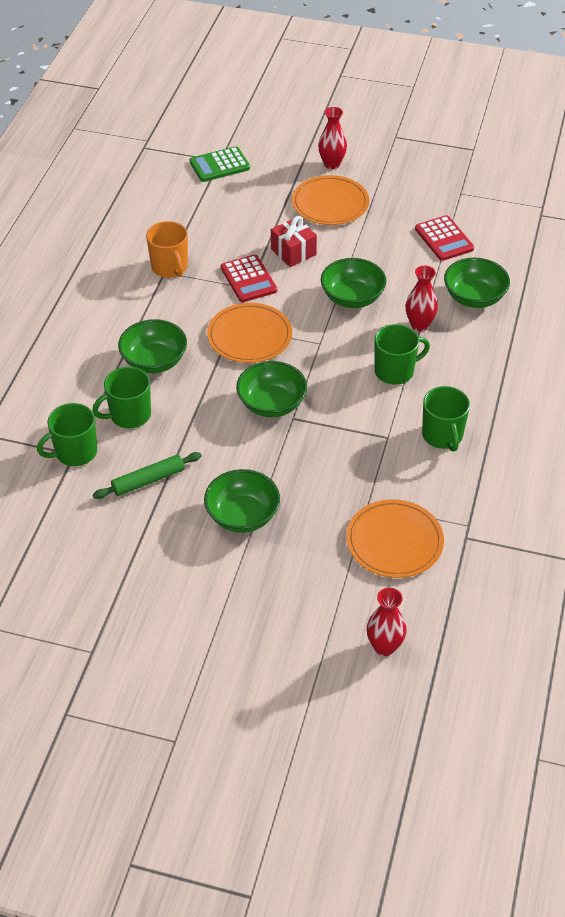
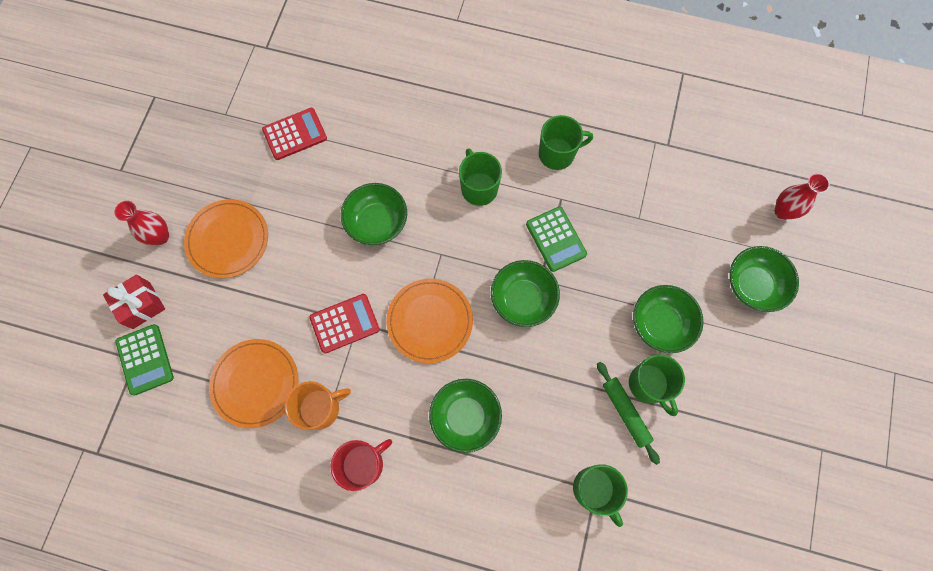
camera: 90 degrees left, 25 degrees up
(118, 295) = (364, 464): none -> red mug
(129, 415) = (542, 437): green mug -> green mug (648, 385)
(293, 252) = (304, 278): red gift -> red gift (141, 305)
(339, 431) = (556, 239): none -> green calculator
(394, 541) = (677, 199): orange plate -> orange plate (255, 383)
(419, 325) = (417, 164): red vase -> none
(474, 297) = (381, 114): green bowl -> green bowl (753, 285)

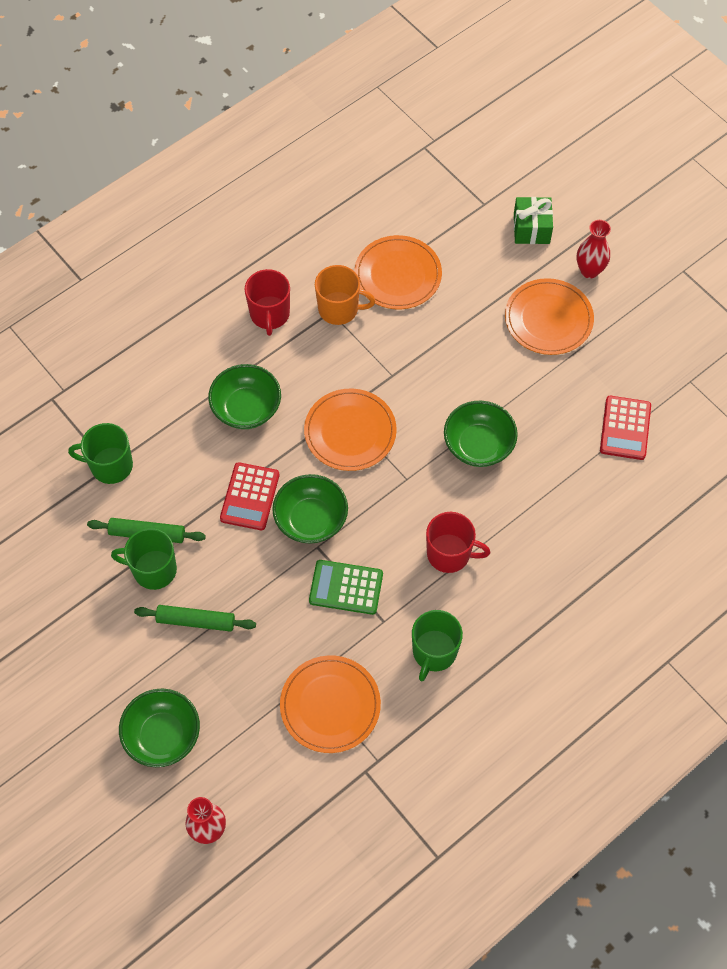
camera: 125 degrees right, 10 degrees down
(141, 305) = (531, 229): red gift -> green gift
(145, 359) = (479, 210): green calculator -> none
(321, 408) = (339, 309): orange mug -> orange mug turned 90 degrees counterclockwise
(344, 323) = (399, 365): red calculator -> red calculator (250, 497)
(479, 188) = (449, 554): green mug -> red mug
(644, 193) = (330, 705): none -> orange plate
(660, 324) = (196, 621): green bowl -> green rolling pin

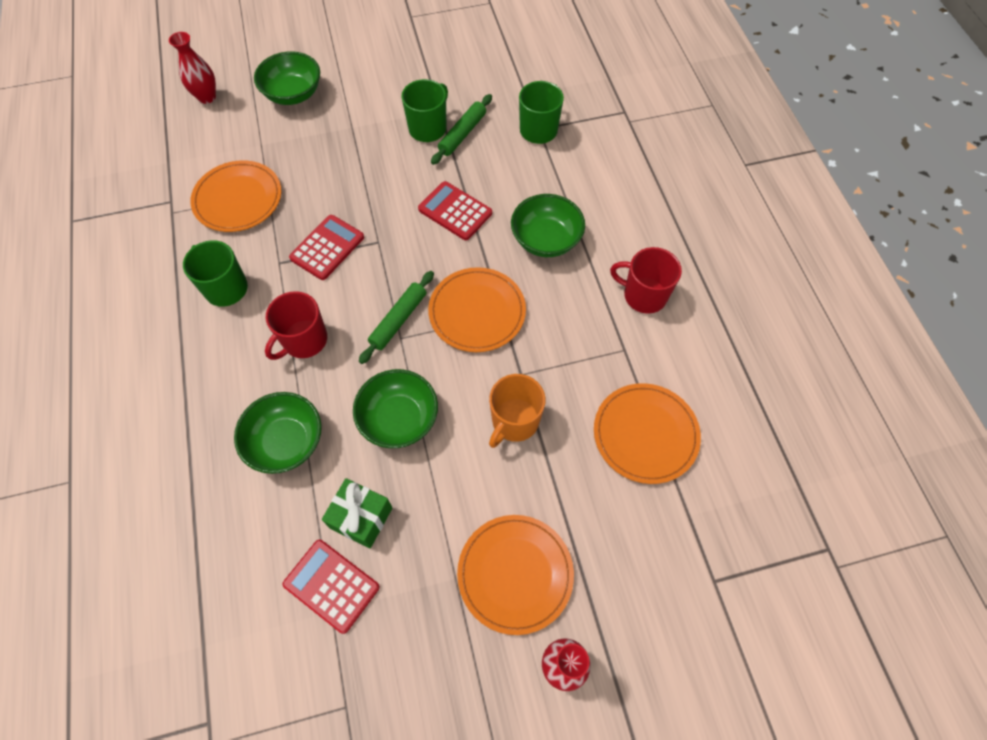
camera: 115 degrees right, 0 degrees up
(196, 621) = (367, 140): green rolling pin -> green rolling pin (398, 320)
(311, 519) = (406, 247): green bowl -> green bowl (286, 442)
(339, 309) = (624, 359): orange mug -> orange mug (514, 421)
(346, 587) = (327, 248): green calculator -> red calculator
(531, 229) = (655, 623): green gift -> green gift (361, 517)

